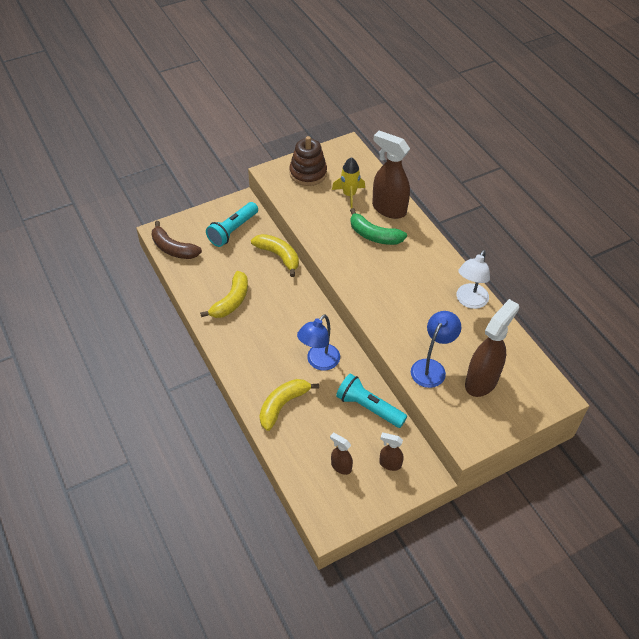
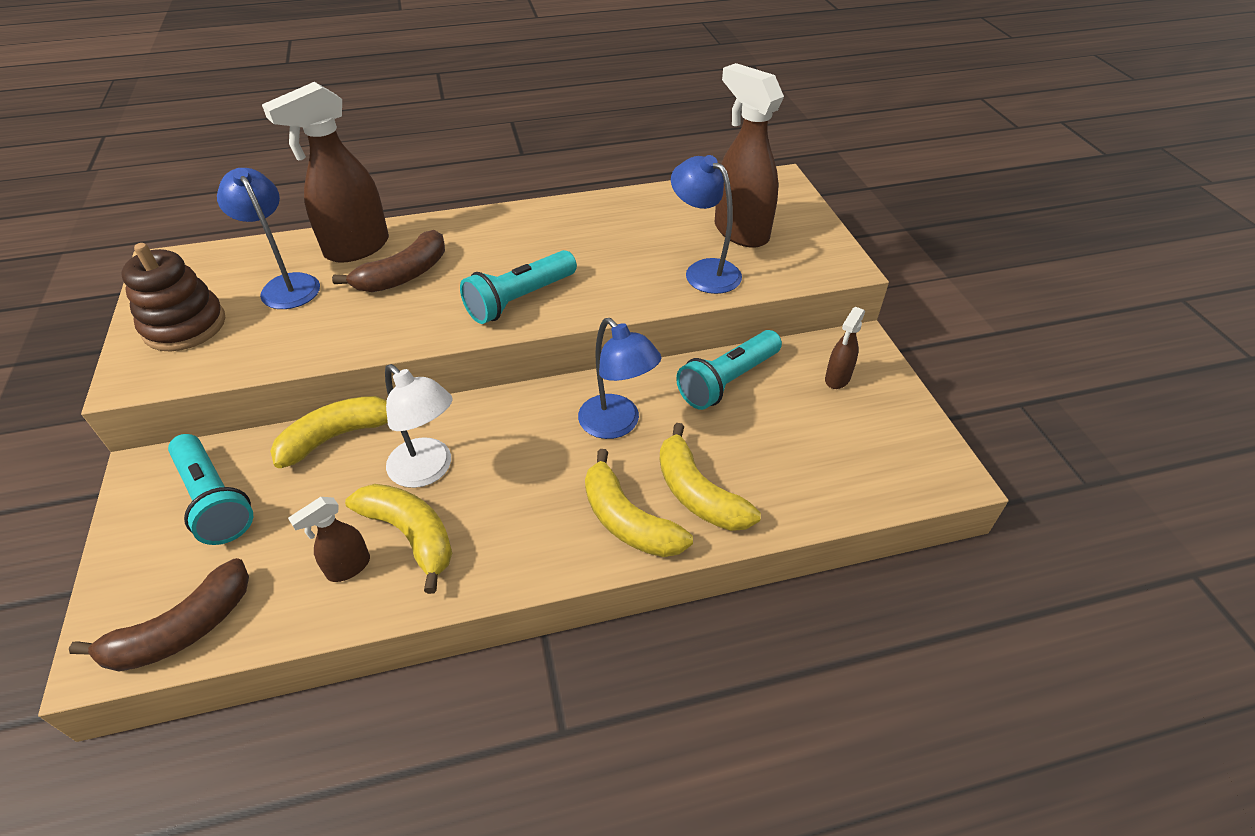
camera: 75 degrees left, 5 degrees down
(259, 379) = (628, 520): none -> yellow banana
(341, 466) = (837, 437): brown spray bottle -> brown spray bottle (348, 567)
(349, 195) = (286, 285): yellow rocket -> blue lamp
(372, 288) = (520, 299): none -> turquoise flashlight
(374, 235) = (404, 275): green banana -> brown banana
(469, 301) = (593, 212): white lamp -> white lamp (428, 471)

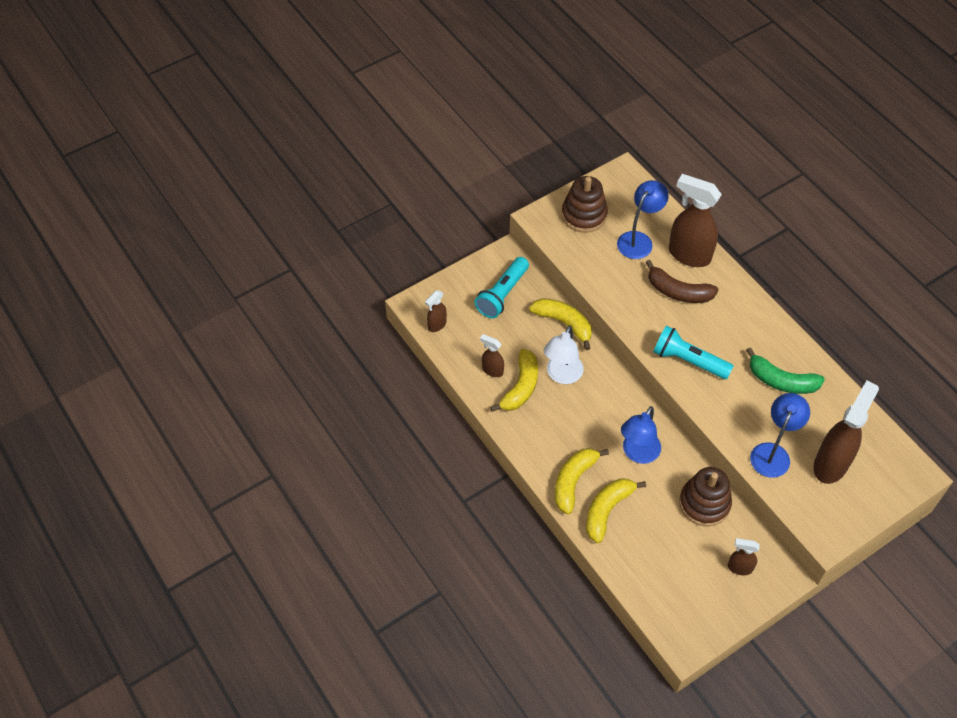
camera: 70 degrees right, 10 degrees up
(182, 630) = (437, 325): brown banana -> brown spray bottle
(603, 233) = (781, 381): none -> green banana
(728, 381) = (704, 503): turquoise flashlight -> brown stacking toy

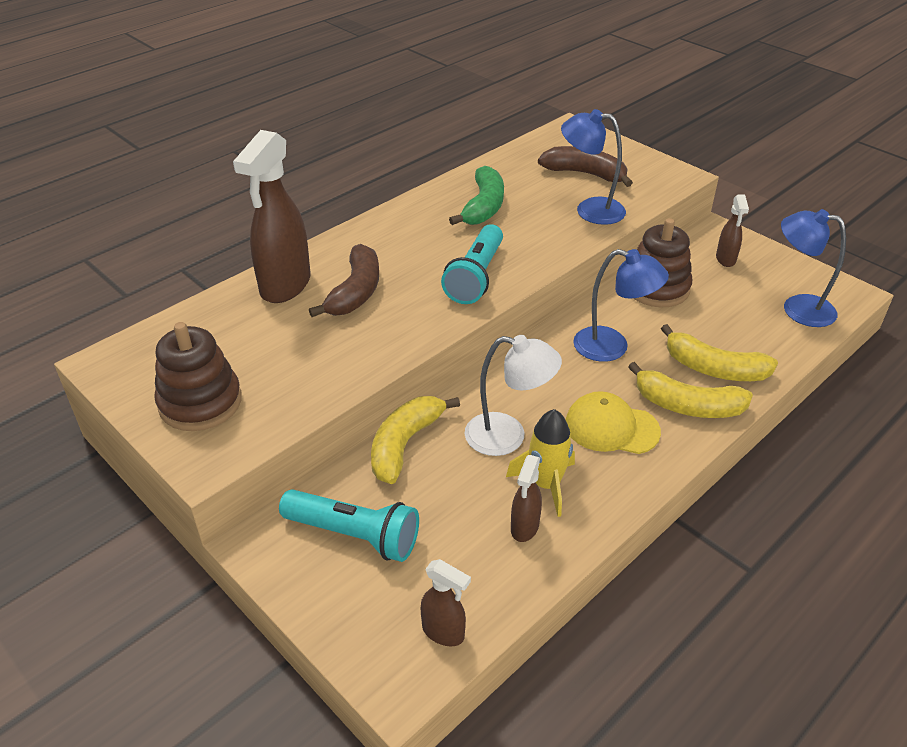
camera: 100 degrees left, 15 degrees down
(521, 387) = (546, 484): yellow banana -> yellow rocket
(560, 432) = (611, 427): none -> yellow cap
(638, 240) = (257, 336): blue lamp -> blue lamp (797, 308)
(831, 464) = (585, 174): brown spray bottle -> brown banana

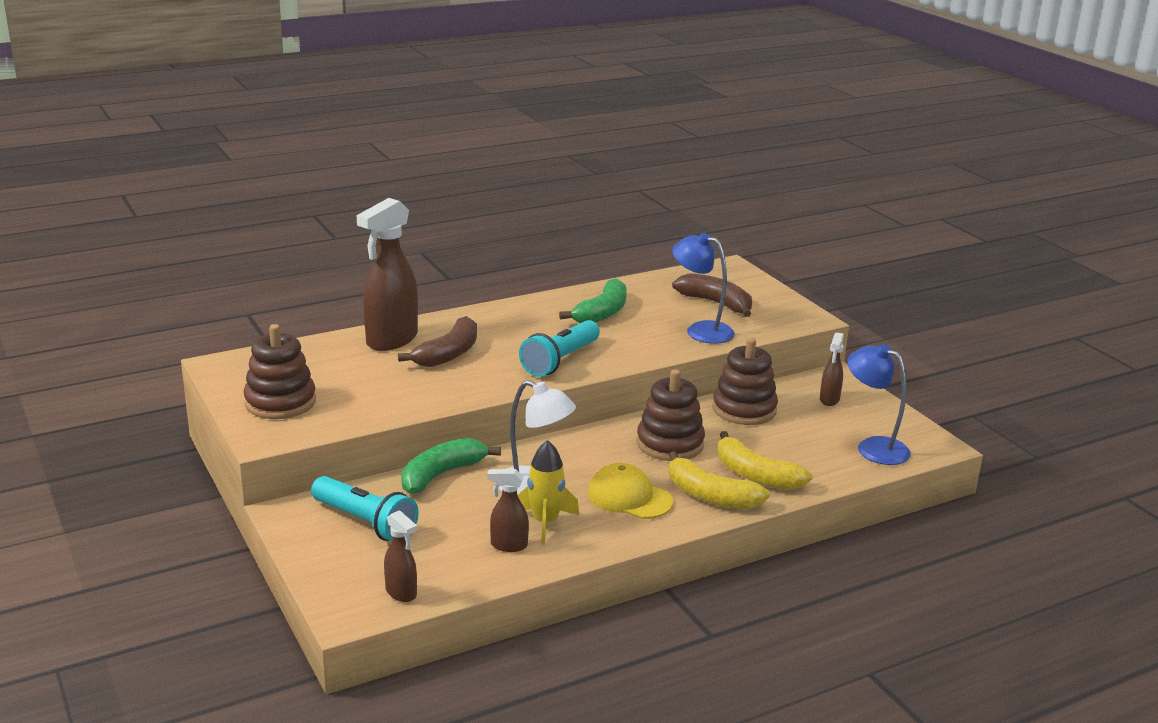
camera: 15 degrees right, 15 degrees down
(405, 444) = (441, 475): yellow banana -> green banana
(524, 527) = (508, 545): brown spray bottle -> brown spray bottle turned 60 degrees clockwise
(612, 347) = (670, 444): blue lamp -> brown stacking toy

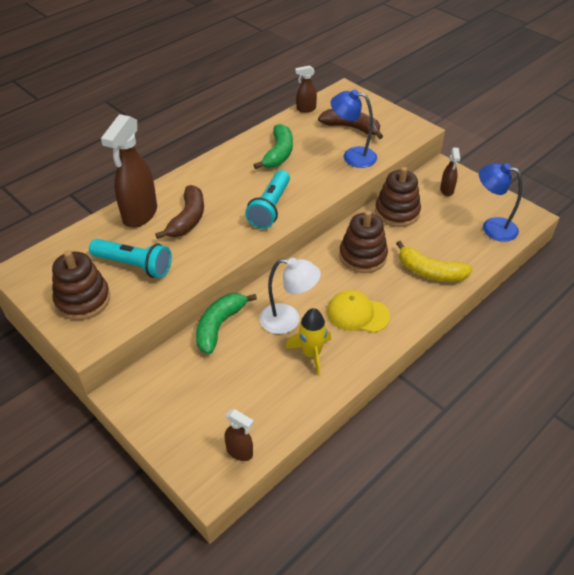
camera: 15 degrees left, 20 degrees up
(365, 522) = (184, 388): turquoise flashlight -> turquoise flashlight (134, 265)
(508, 545) = (295, 383): brown spray bottle -> brown spray bottle (306, 109)
(710, 496) = (409, 298): yellow banana -> none

